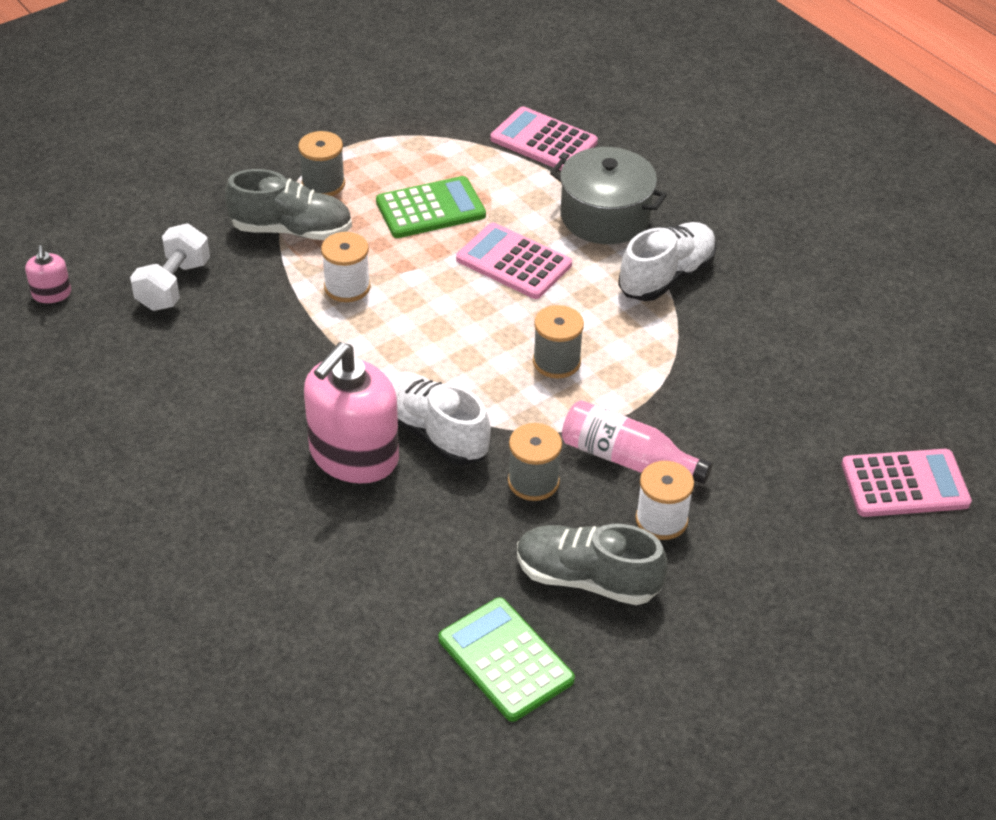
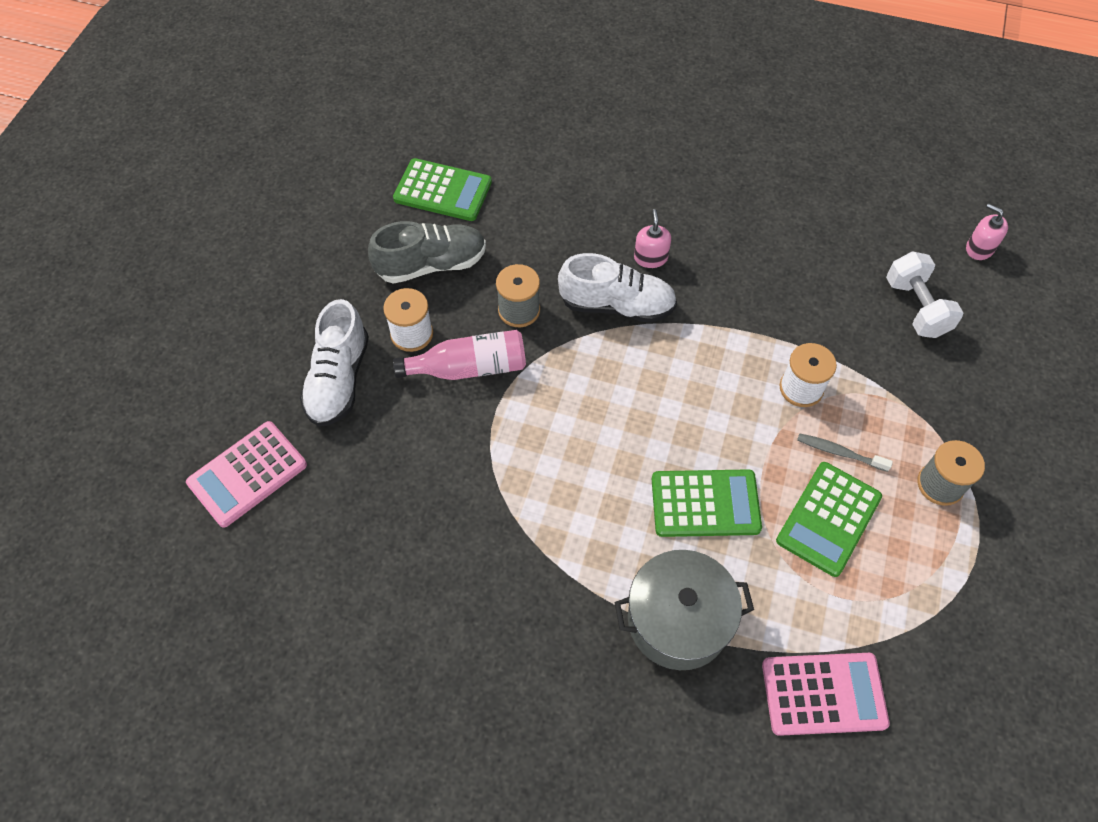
camera: 145 degrees right, 15 degrees up
(291, 230) = (903, 415): grey shoe -> none
(354, 455) = (650, 258): pink soap dispenser -> pink soap dispenser, size x0.45
(372, 236) = (839, 452): none -> grey toothbrush
(513, 262) = (705, 503): pink calculator -> green calculator
(556, 362) = (585, 421): grey spool -> none
(666, 277) = (568, 577): white shoe -> white shoe (339, 379)

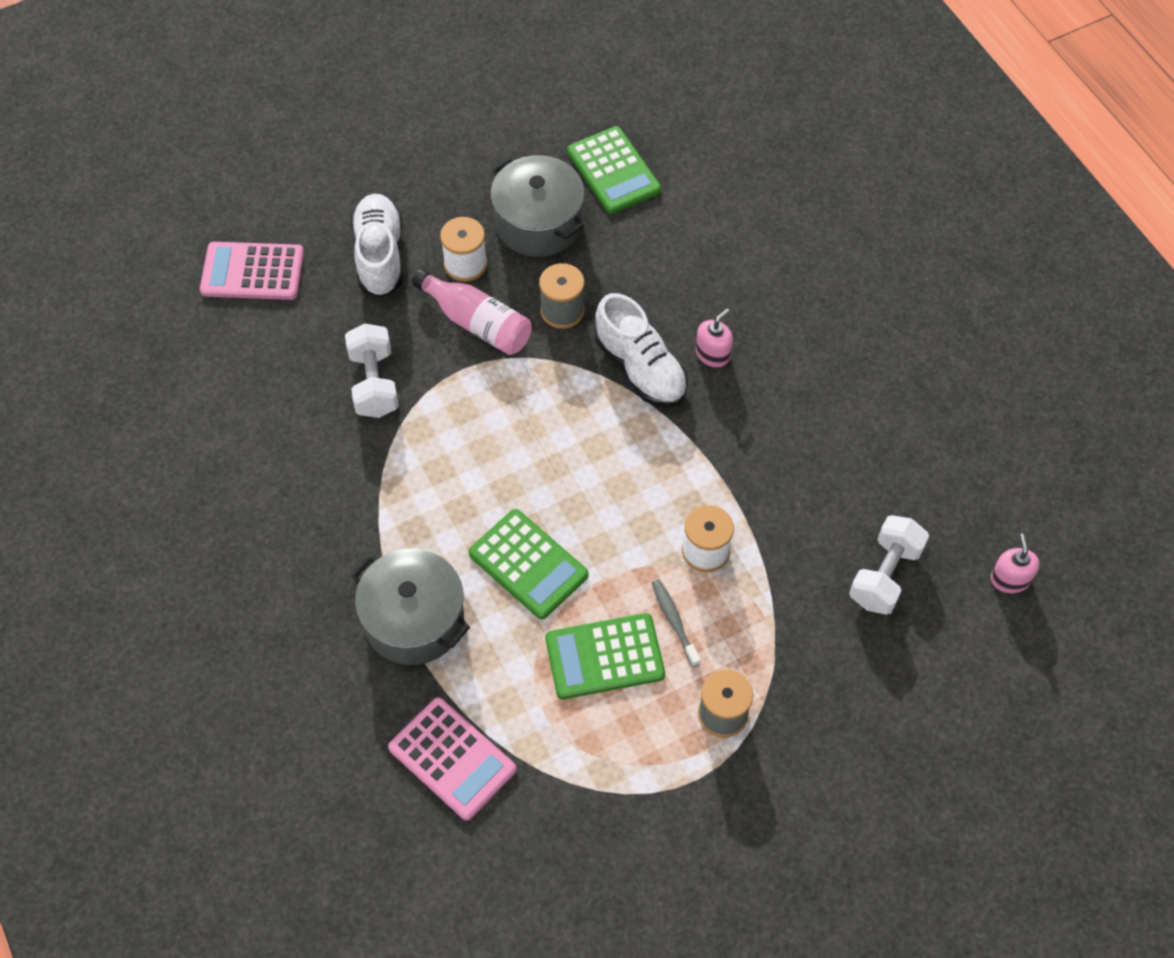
camera: 45 degrees right, 0 degrees up
(339, 379) = (380, 256): white shoe -> white shoe turned 120 degrees clockwise
(431, 264) = (538, 223): grey shoe -> grey pot
(444, 475) = (374, 383): none -> white dumbbell

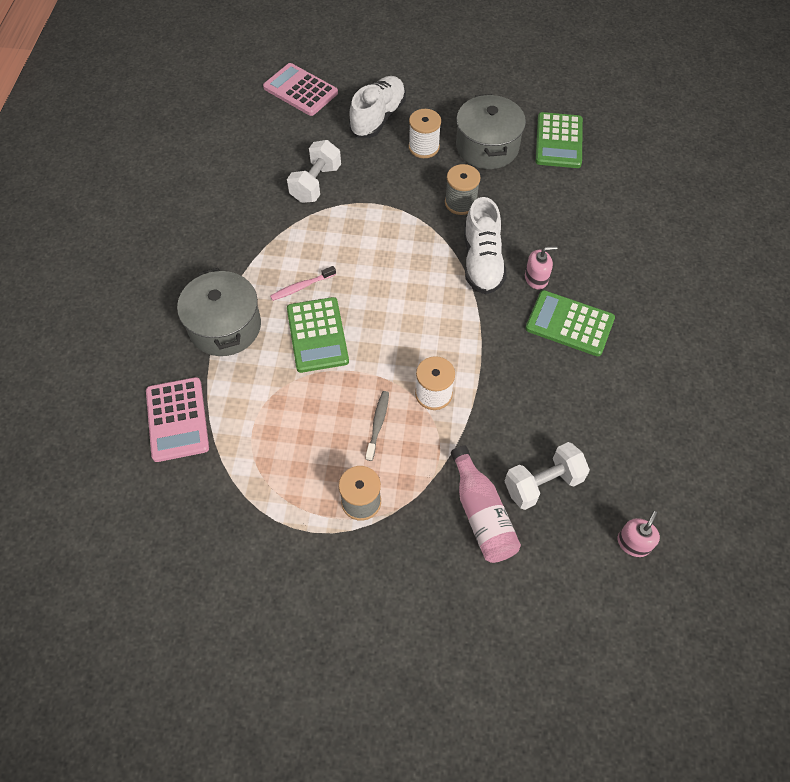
camera: 35 degrees right, 0 degrees up
(463, 520) = (301, 287): none -> pink toothbrush
(477, 323) = (403, 182): pink bottle -> pink bottle (482, 514)
(604, 657) = (317, 418): green calculator -> green calculator (569, 324)

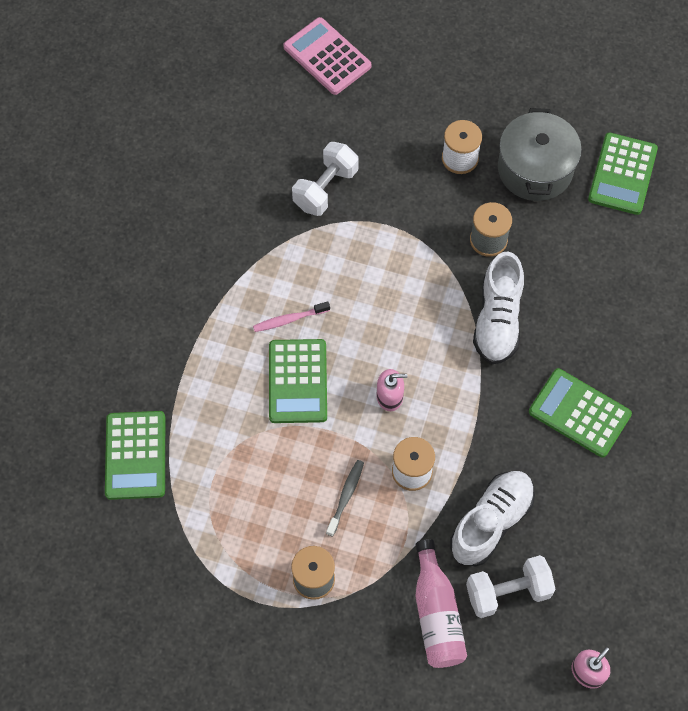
camera: 10 degrees right, 5 degrees up
(177, 419) = (135, 455): pink calculator -> green calculator
(225, 326) = (199, 354): grey pot -> none
(378, 117) = (413, 109): white shoe -> white shoe (491, 522)
(536, 278) = (554, 351): pink soap dispenser -> pink soap dispenser (389, 396)

